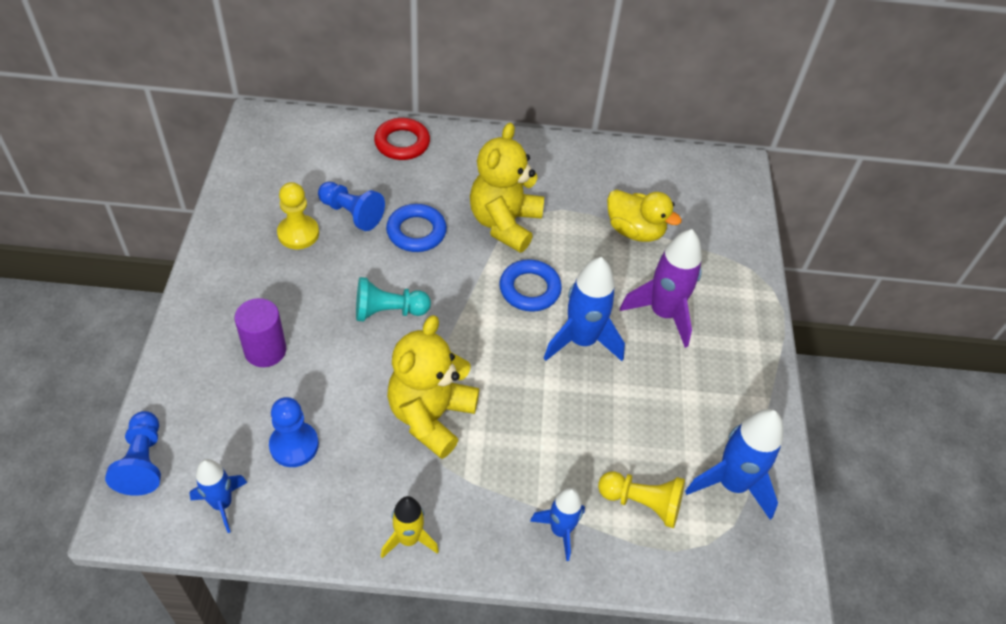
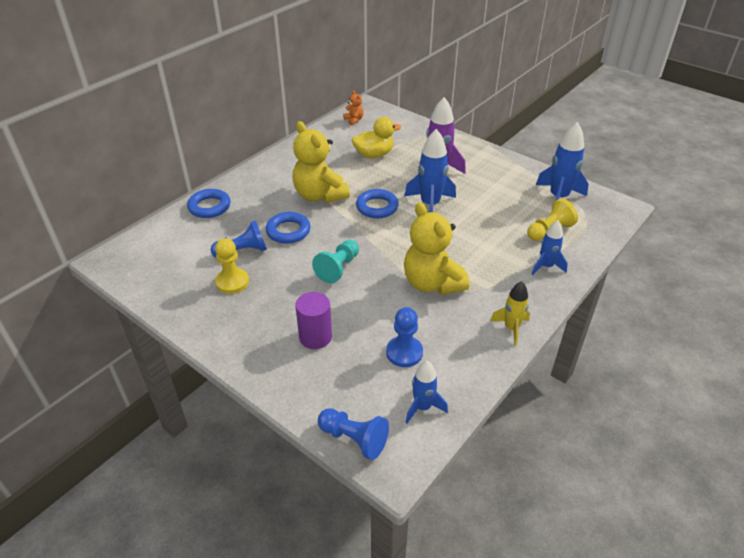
camera: 50 degrees left, 10 degrees down
(402, 143) = (209, 207): red ring -> blue ring
(690, 171) = (354, 120): none -> orange teddy bear

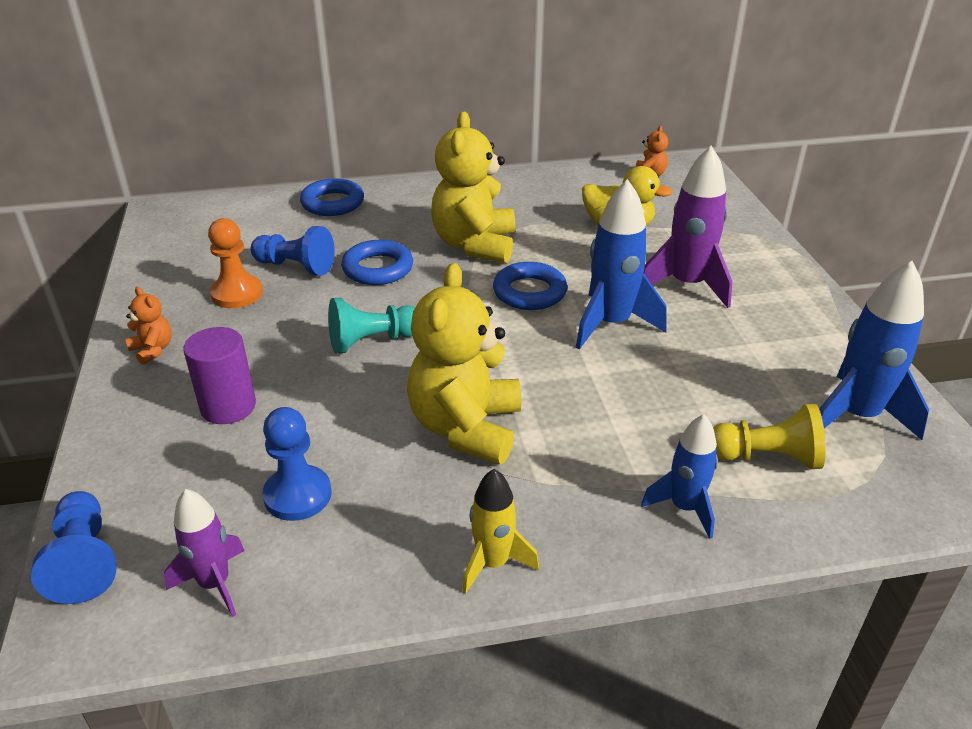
camera: 40 degrees right, 5 degrees down
(232, 282) = (237, 294): yellow pawn -> orange pawn
(232, 334) = (153, 350): none -> orange teddy bear
(422, 407) = (215, 584): blue rocket -> purple rocket

